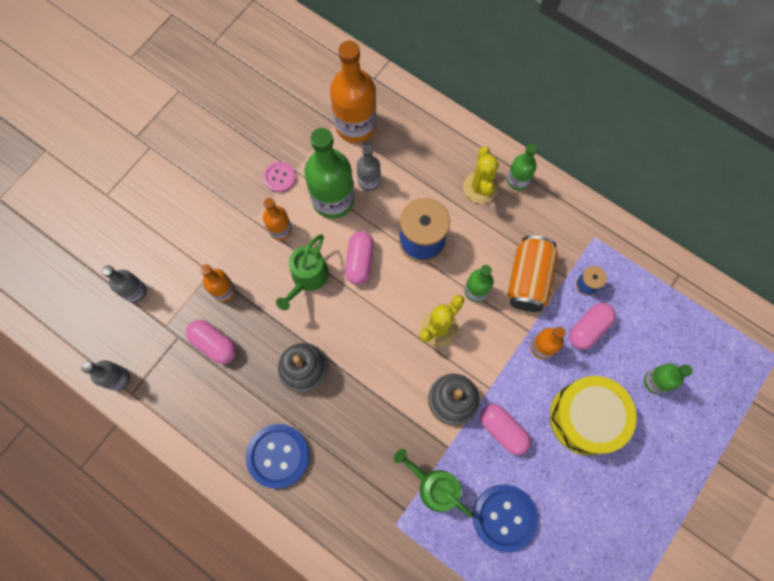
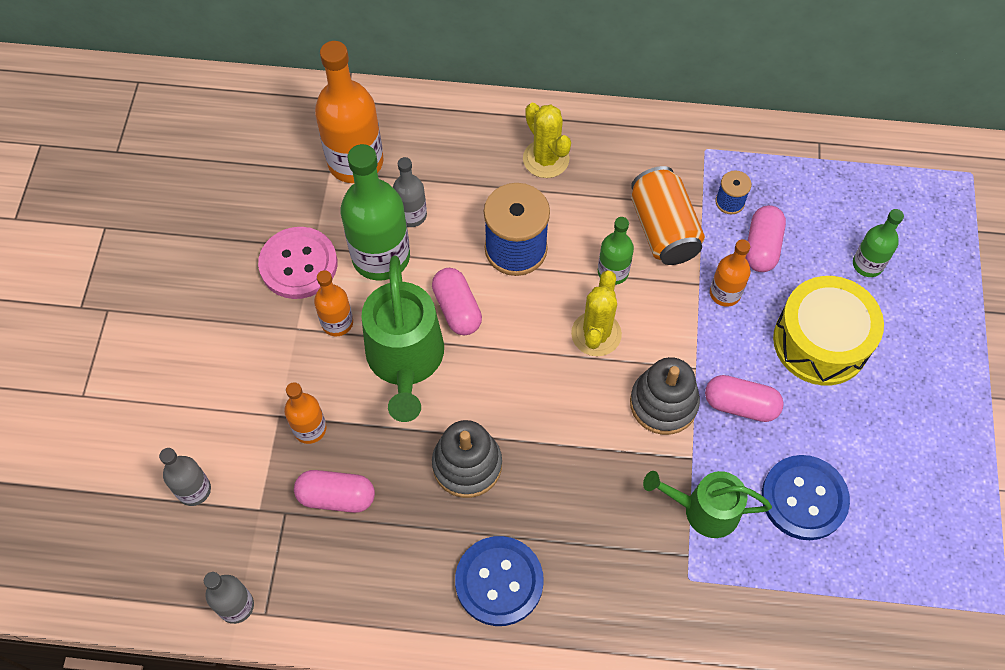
camera: 30 degrees left, 10 degrees down
(279, 177) = (298, 264): pink button -> pink button, size x1.75
(307, 278) = (405, 359): green watering can -> green watering can, size x1.55
(517, 180) = (583, 131): green bottle -> none

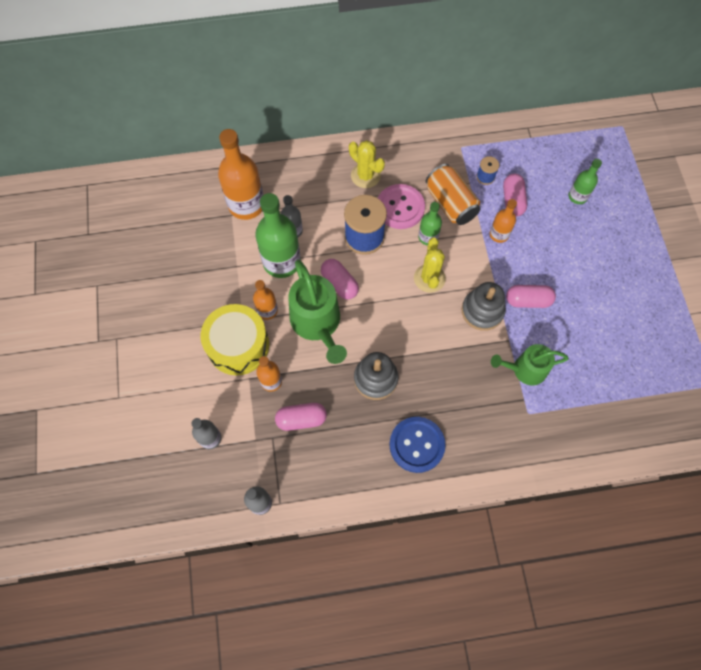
camera: 15 degrees left, 5 degrees up
(298, 264) = (231, 279): pink button -> pink button (400, 207)
(804, 498) = (581, 347): blue button -> none
(820, 342) = (563, 250): yellow drum -> yellow drum (238, 345)

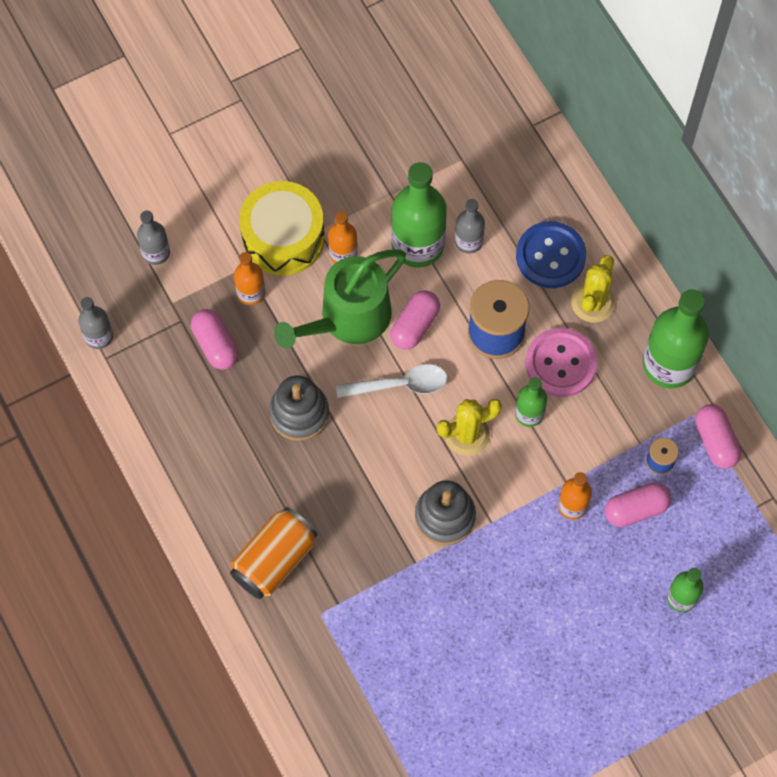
camera: 70 degrees right, 0 degrees up
(246, 205) = (484, 171): orange bottle -> none
(379, 307) = (399, 385): none -> white spoon
(417, 445) = (230, 489): blue button -> blue button (550, 256)
(423, 150) = (669, 364): none -> green bottle
(450, 203) = (595, 427): orange can -> orange can (274, 560)
(525, 369) = (381, 594): green watering can -> none
(528, 300) = (484, 572): pink capsule -> pink capsule (715, 441)

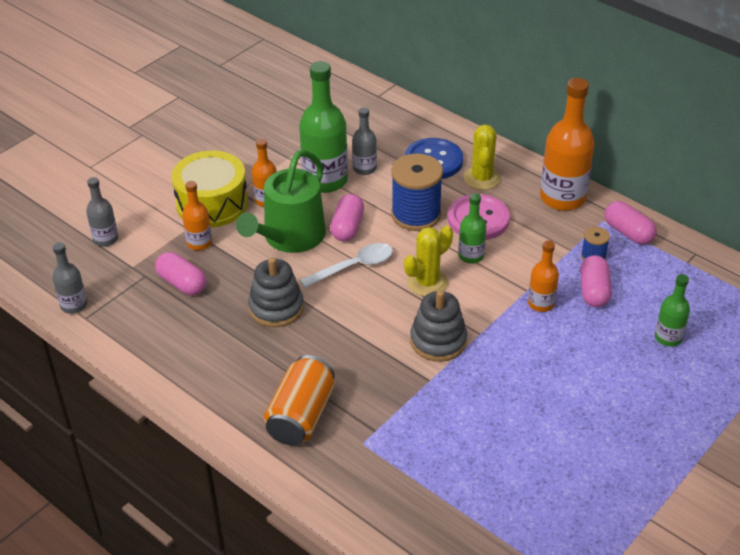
camera: 20 degrees left, 25 degrees down
(636, 509) = (593, 291): pink capsule -> pink capsule turned 45 degrees counterclockwise
(669, 364) = (562, 198): green bottle -> orange bottle

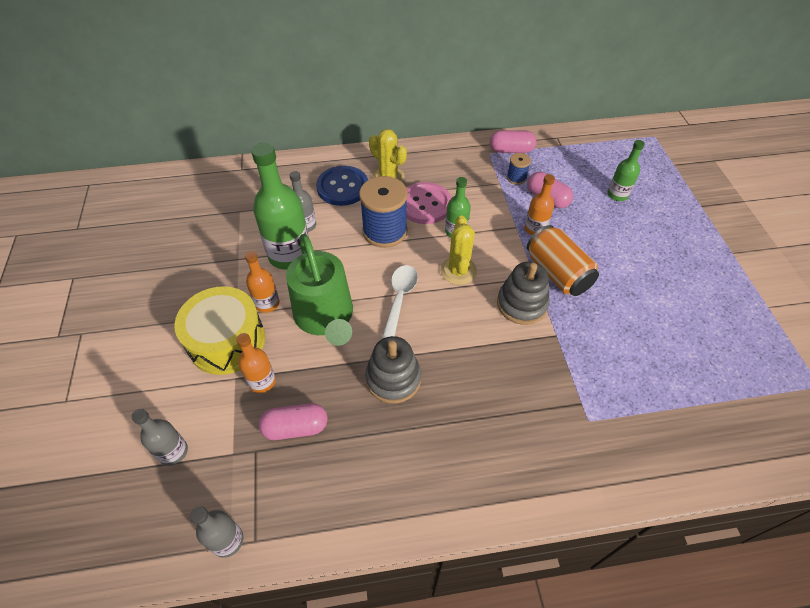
camera: 50 degrees left, 10 degrees up
(301, 416) = (528, 443): orange can -> orange can (557, 273)
(347, 227) = (354, 276): pink capsule -> none
(562, 198) = (449, 155): orange bottle -> none

